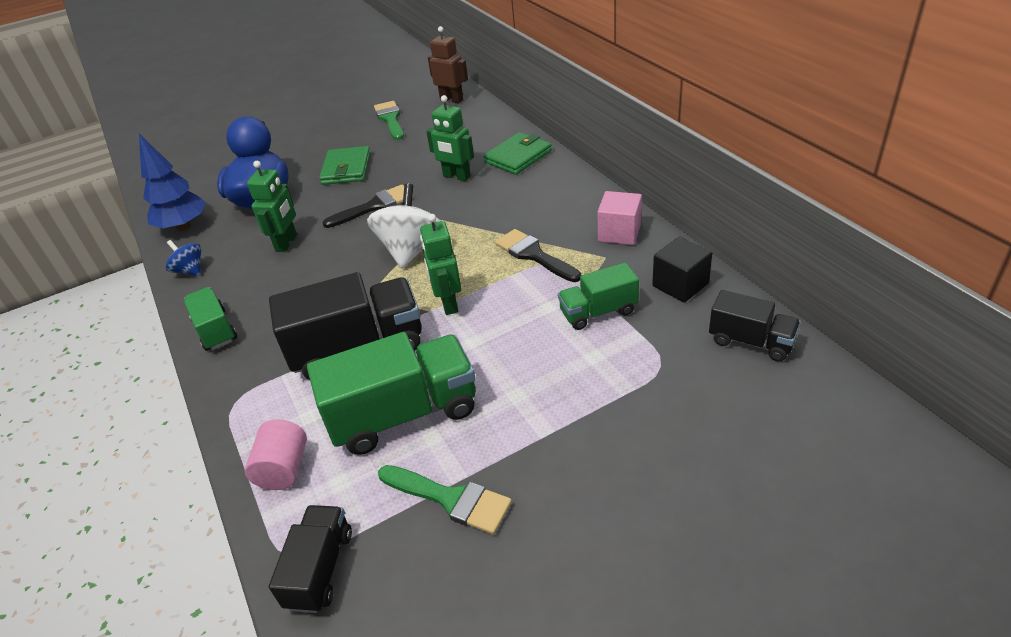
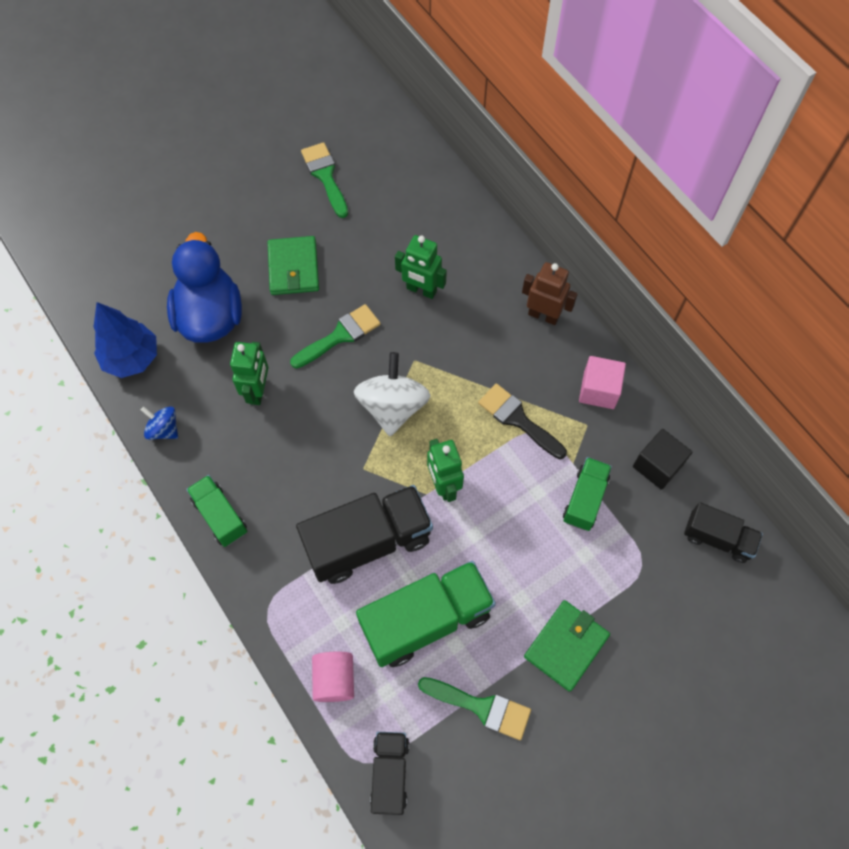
camera: 10 degrees left, 25 degrees up
(374, 206) = (340, 335): black brush -> green brush
(452, 100) = (393, 142): brown robot -> brown robot (543, 315)
(518, 157) = (484, 259): green wallet -> green wallet (566, 646)
(598, 312) = (585, 499): green truck -> green truck turned 135 degrees clockwise

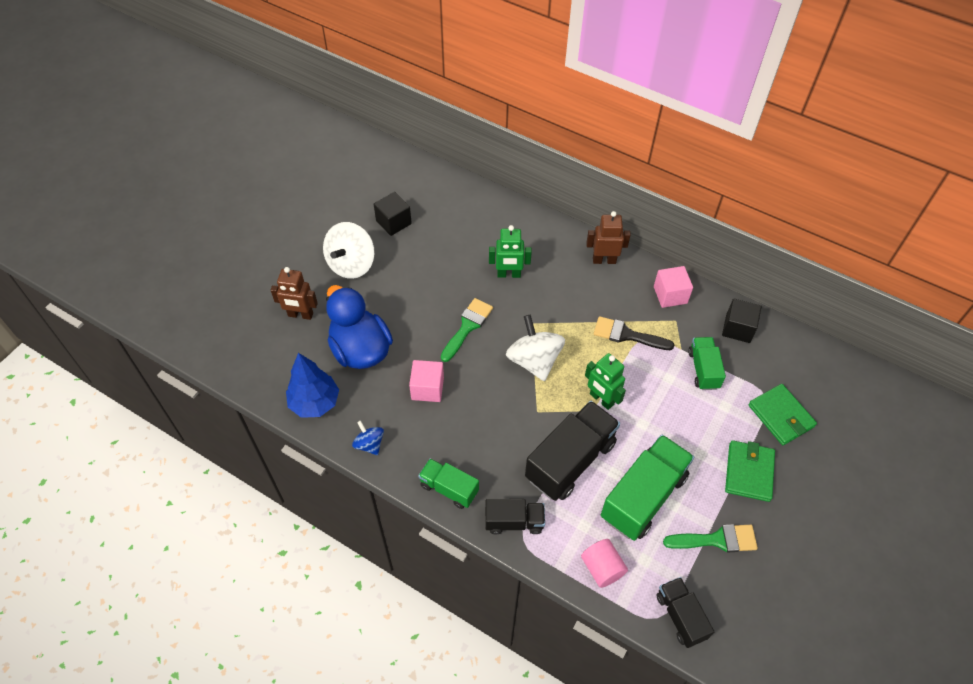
camera: 25 degrees left, 10 degrees down
(164, 429) = (369, 444): blue spinning top -> blue spinning top turned 45 degrees clockwise
(168, 250) = (300, 315): none -> brown robot
(253, 210) = (351, 264): none -> white spinning top
(258, 391) = (427, 388): green robot -> pink cube
(293, 268) = (405, 293): green wallet -> green wallet (781, 416)
(325, 176) = (393, 222): green brush -> black cube
(717, 538) = (804, 359): black truck -> black truck (514, 522)

